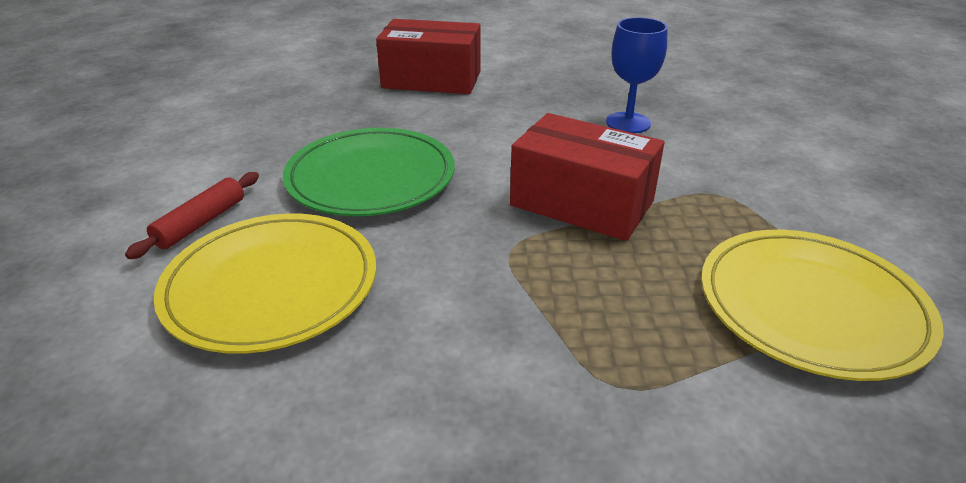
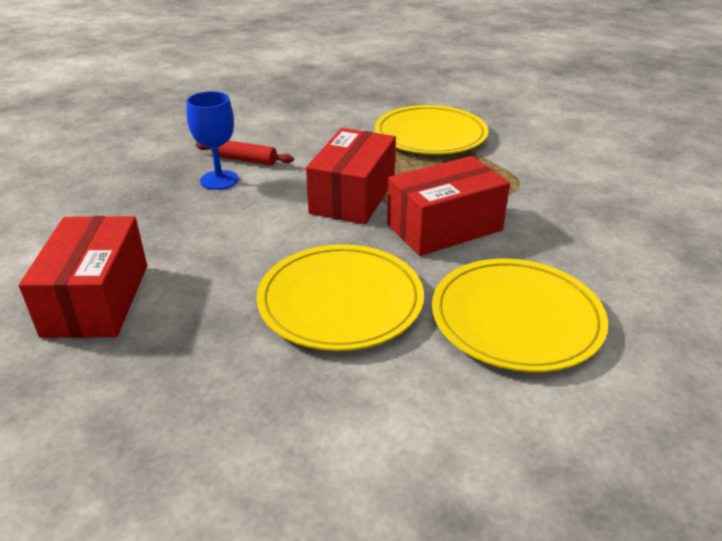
camera: 100 degrees left, 0 degrees up
(201, 223) = (456, 394): red rolling pin -> red rolling pin (244, 160)
(371, 177) = (340, 301): green plate -> yellow plate
(486, 266) = (444, 227): none -> red box

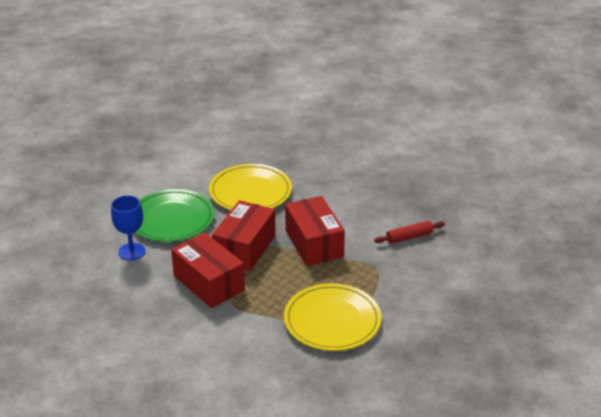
camera: 140 degrees right, 0 degrees up
(96, 299) = (342, 149): red box -> red box (209, 283)
(219, 180) = (397, 217): blue goblet -> blue goblet (131, 252)
(516, 318) = (171, 219): yellow plate -> green plate

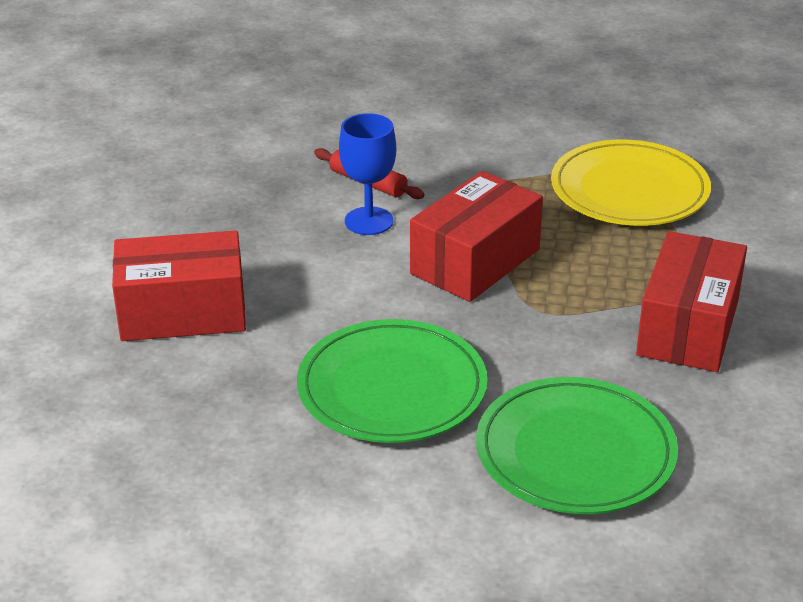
camera: 120 degrees left, 0 degrees up
(131, 252) = (719, 455): blue goblet -> blue goblet (369, 221)
(245, 248) = (563, 326): red box -> red box (183, 312)
(250, 192) = (392, 388): yellow plate -> green plate

